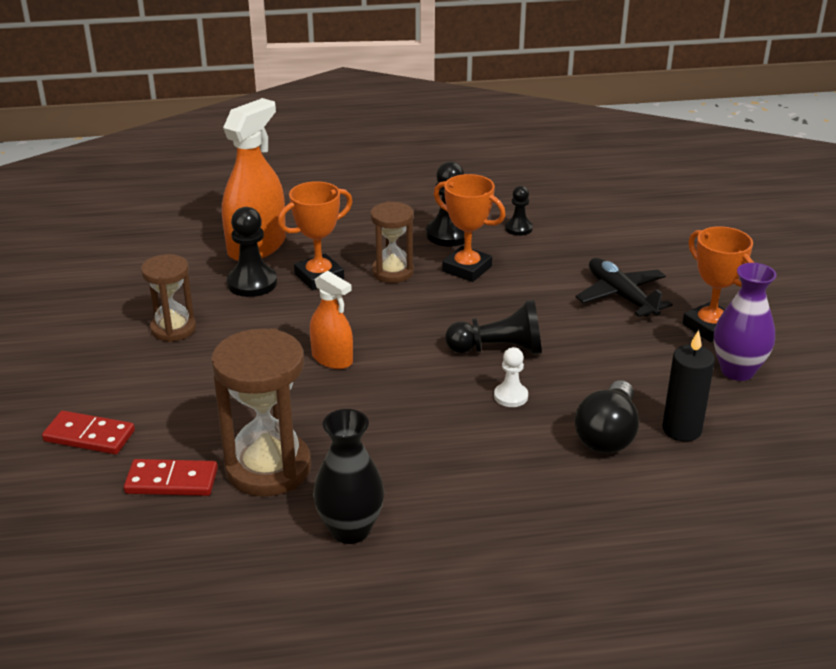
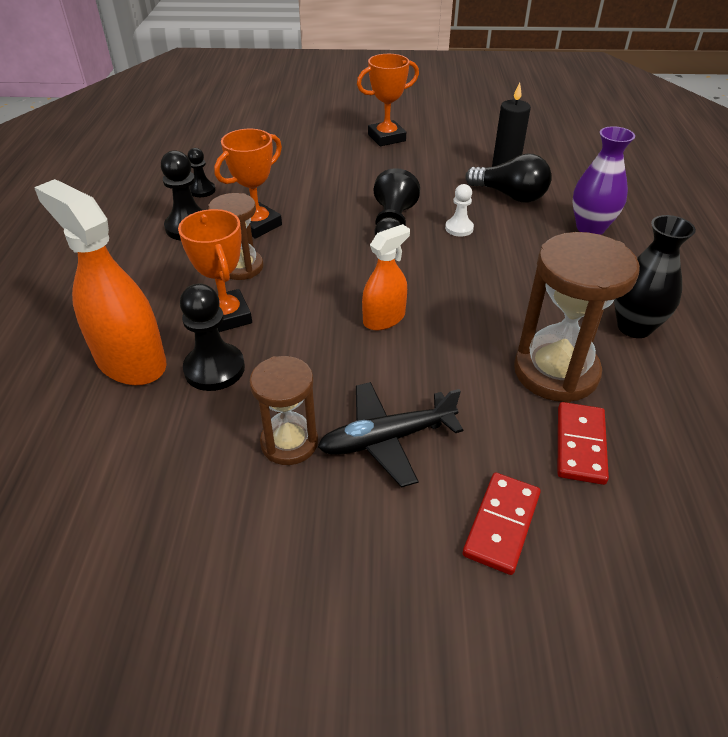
camera: 80 degrees left, 10 degrees up
(621, 296) = (333, 162): black plane -> black plane (386, 439)
(737, 371) = (441, 138): purple vase -> purple vase (590, 228)

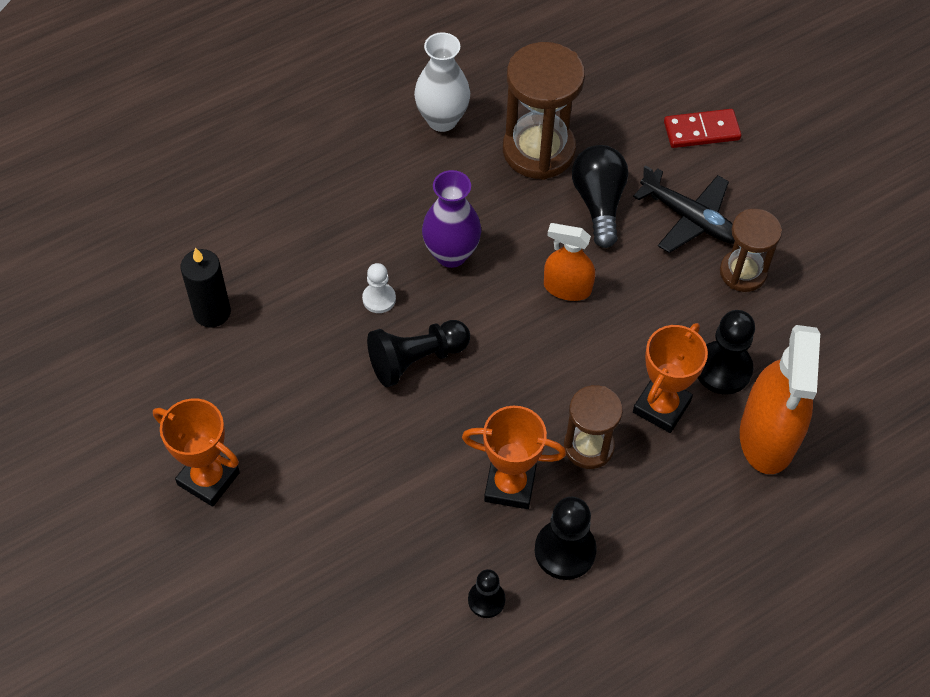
camera: 125 degrees left, 15 degrees up
(510, 195) = (277, 282): black light bulb -> black light bulb (599, 203)
(580, 445) = (602, 114): red domino -> none
(590, 228) = (298, 193): purple vase -> purple vase (451, 254)
(634, 327) = (442, 119): black vase -> white vase

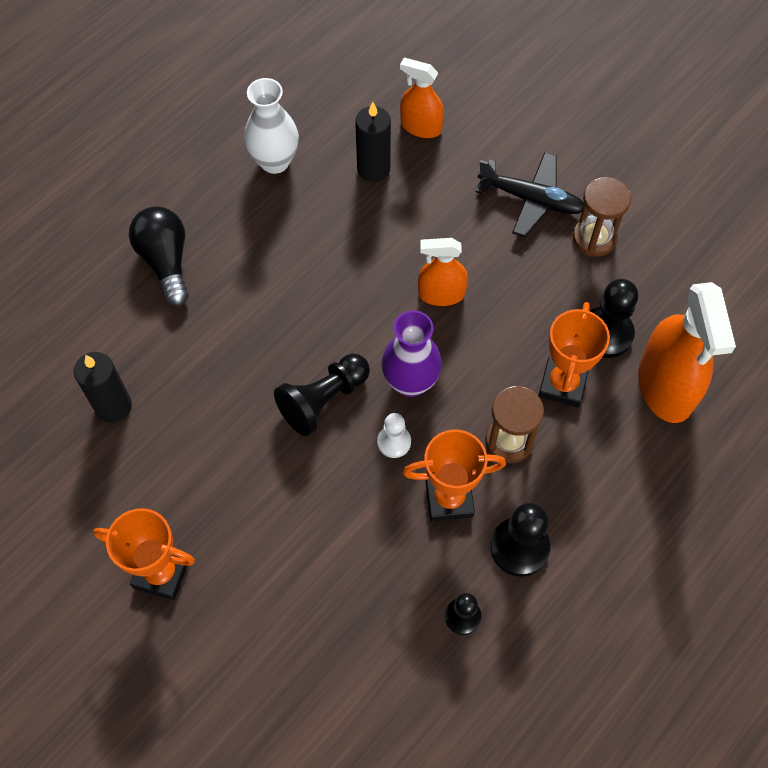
camera: 15 degrees left, 5 degrees up
(379, 299) = (270, 350): white pawn -> white pawn (394, 442)
(451, 254) = (324, 289): purple vase -> purple vase (410, 382)
(538, 150) = (373, 169): brown hourglass -> black candle
(599, 203) = (444, 205): black light bulb -> black light bulb (166, 261)
(600, 120) = (421, 127): none -> orange spray bottle
(701, 131) = (515, 114): red domino -> none

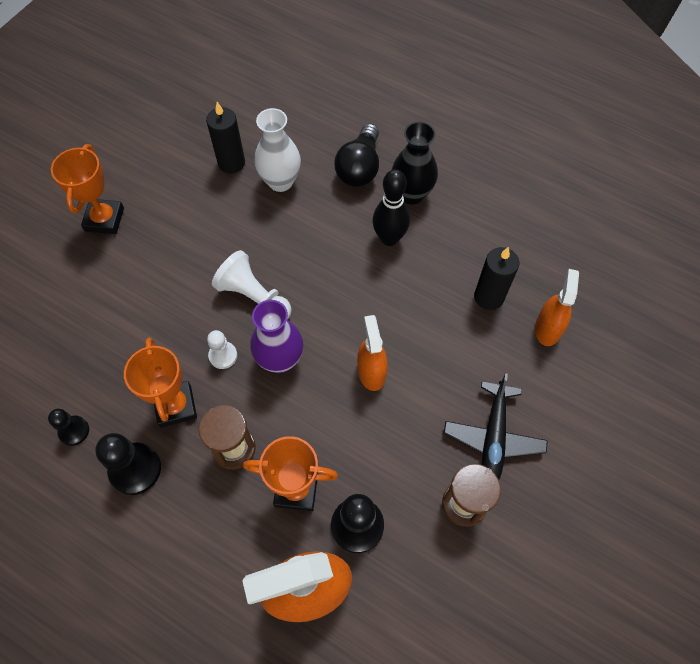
camera: 80 degrees right, 0 degrees up
(166, 261) = (359, 168): black light bulb -> black light bulb turned 135 degrees clockwise
(220, 215) = (411, 194): none -> black vase
(274, 161) = (474, 221): white vase -> white vase (280, 181)
(276, 248) = (389, 238): none -> black bowling pin
(323, 400) = (254, 297): black pawn -> white pawn

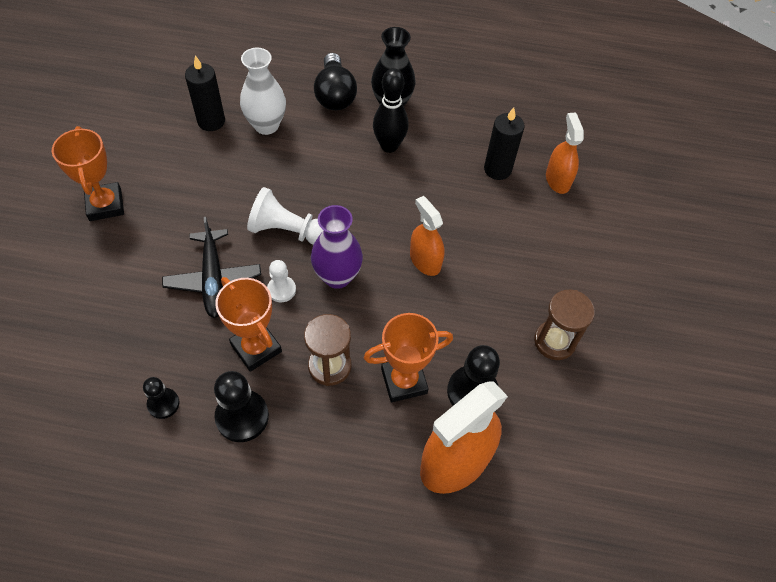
camera: 25 degrees left, 5 degrees down
(493, 438) = (554, 281): black plane -> black plane (213, 279)

